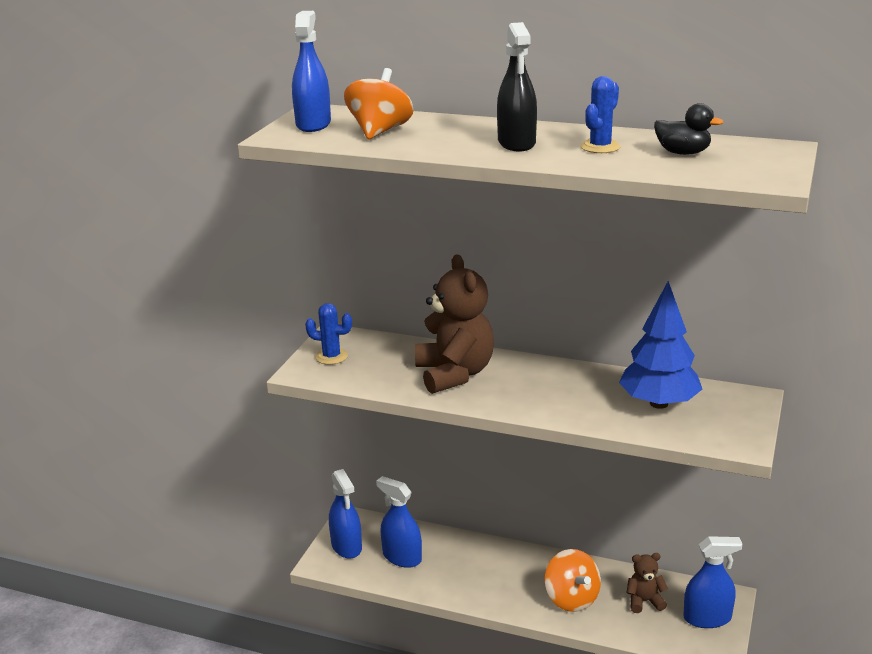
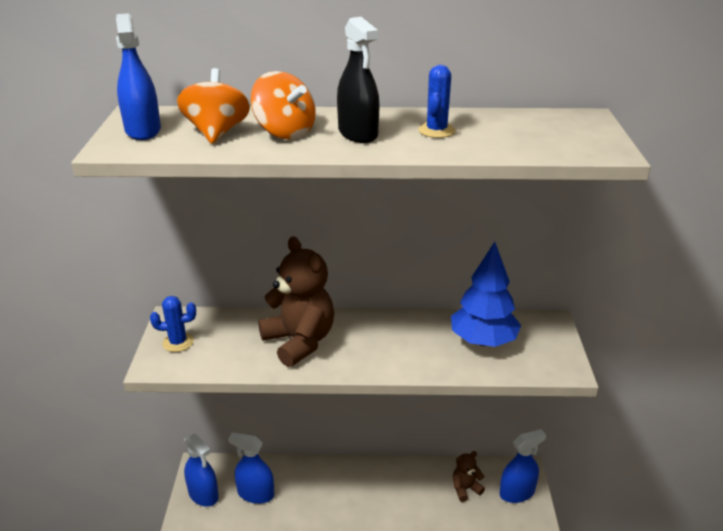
camera: 20 degrees left, 5 degrees up
(571, 599) = (409, 500): orange spinning top -> orange spinning top (285, 132)
(683, 153) = (512, 130): black duck -> none

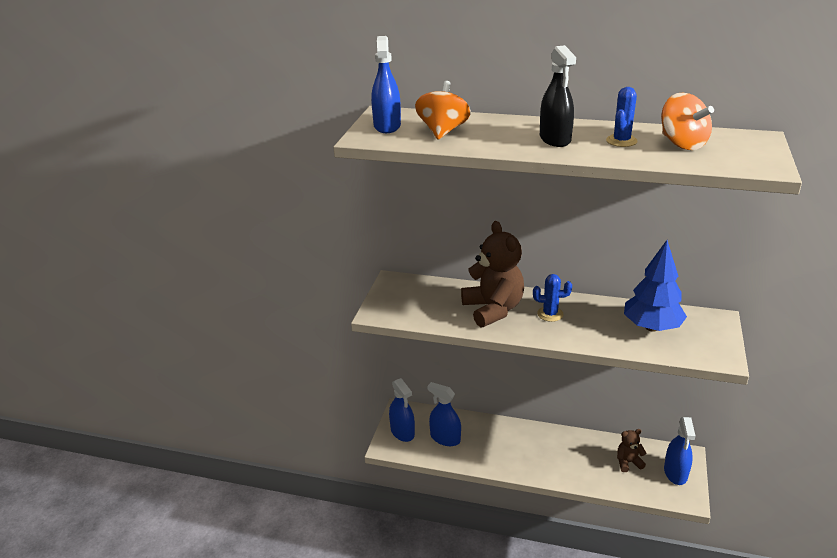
camera: 15 degrees right, 0 degrees up
(178, 342) = (395, 299): blue cactus -> blue cactus (550, 314)
(285, 132) = (496, 134): orange spinning top -> orange spinning top (682, 144)
(517, 492) = (675, 473): blue spray bottle -> blue spray bottle turned 105 degrees clockwise

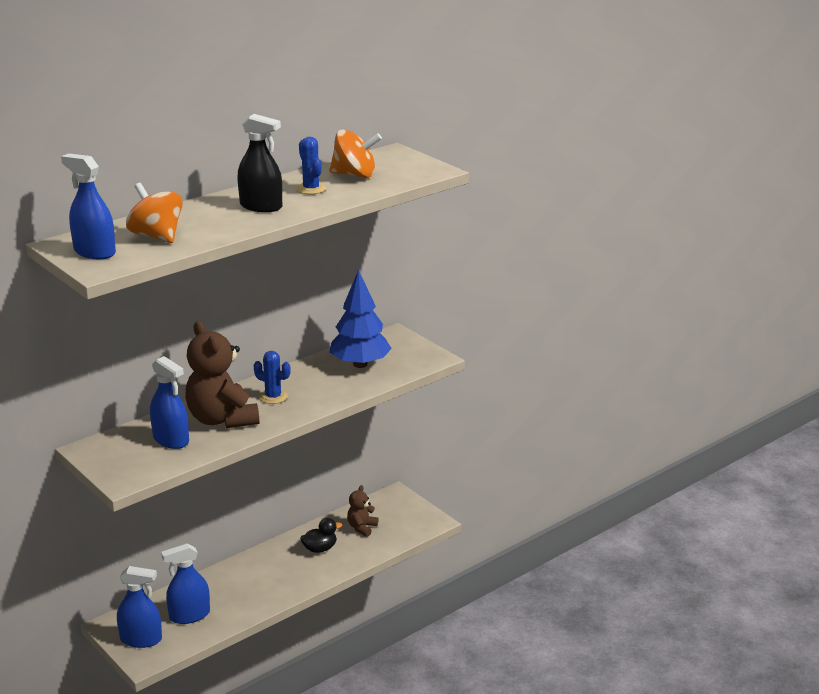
camera: 55 degrees left, 5 degrees down
(493, 309) = (222, 419): brown teddy bear -> brown teddy bear turned 135 degrees counterclockwise
(550, 314) = (273, 397): blue cactus -> blue cactus turned 75 degrees clockwise
(579, 456) = (320, 549): none -> black duck
(675, 473) = (403, 511): blue spray bottle -> blue spray bottle (171, 440)

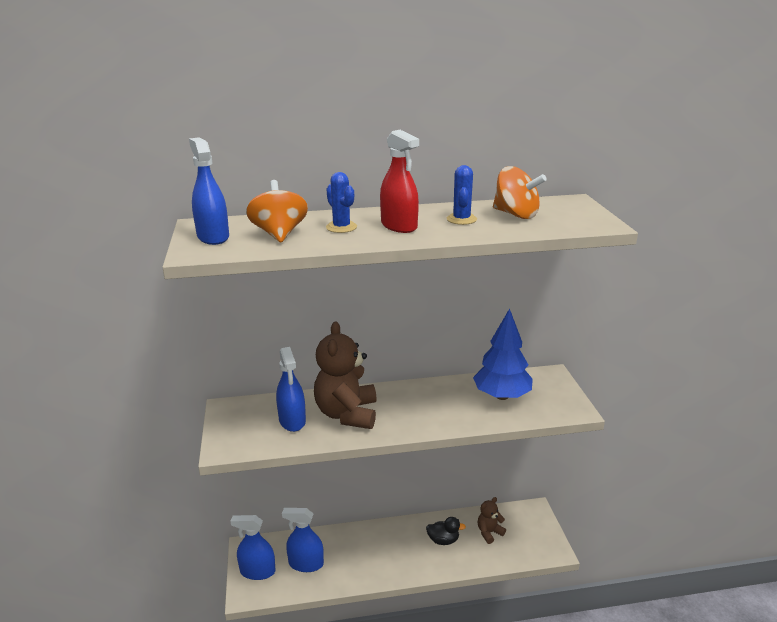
camera: 30 degrees right, 0 degrees up
(141, 639) = (257, 571): blue spray bottle -> blue spray bottle turned 150 degrees clockwise
(261, 206) = (399, 226): black spray bottle -> red spray bottle
(273, 397) = (404, 405): blue cactus -> blue cactus (341, 227)

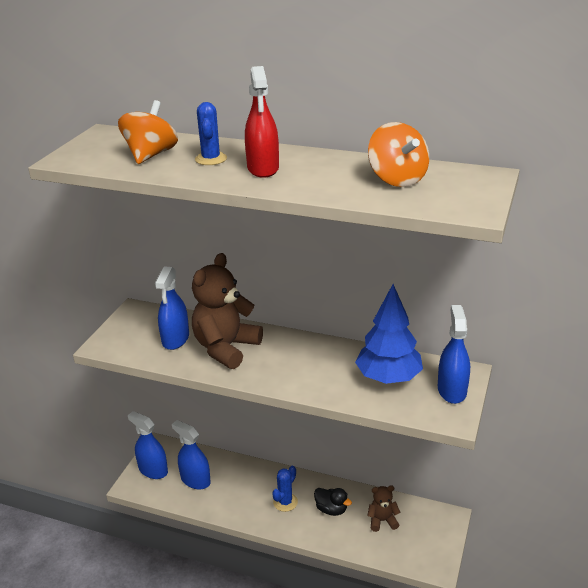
camera: 30 degrees right, 5 degrees up
(213, 237) = (97, 147): blue spray bottle -> blue spray bottle (452, 390)
(461, 219) = (333, 173): blue cactus -> blue cactus (285, 502)

